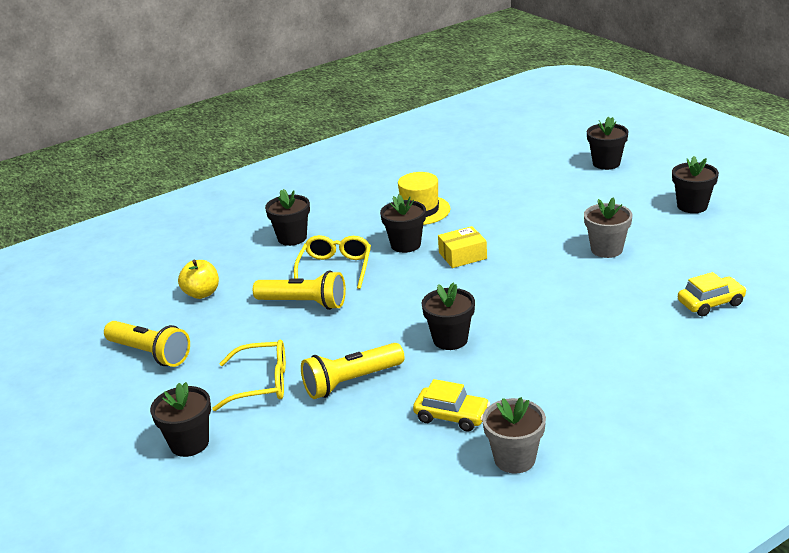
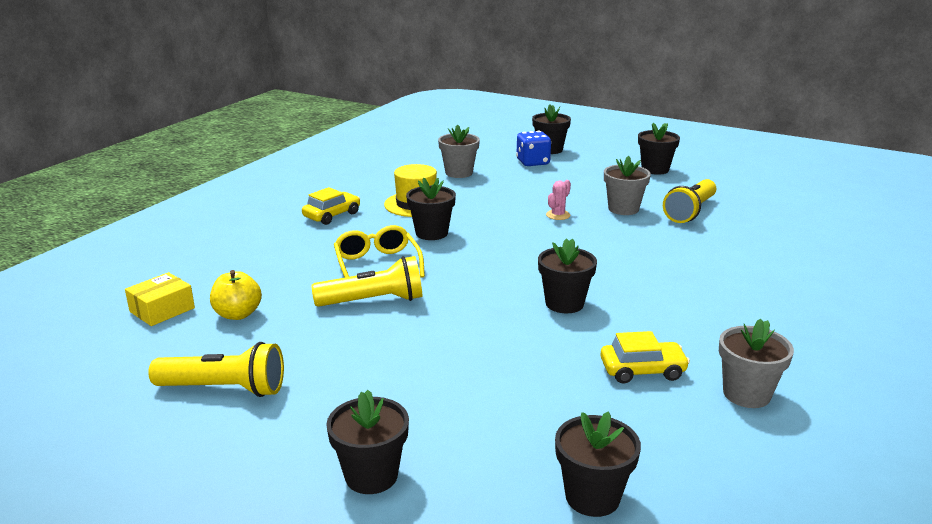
camera: 30 degrees left, 5 degrees down
(262, 383) = (402, 388): yellow glasses -> none
(292, 238) = (300, 246): black flower pot -> black flower pot (592, 497)
(351, 382) = (504, 363): yellow flashlight -> yellow flashlight (690, 212)
(462, 256) = (498, 233): yellow box -> yellow box (162, 310)
(489, 180) = (459, 173): none -> grey flower pot
(535, 245) = (558, 215): none -> pink cactus
(572, 178) = (532, 162): none -> blue dice
(711, 303) = (754, 233): yellow car -> yellow car (332, 215)

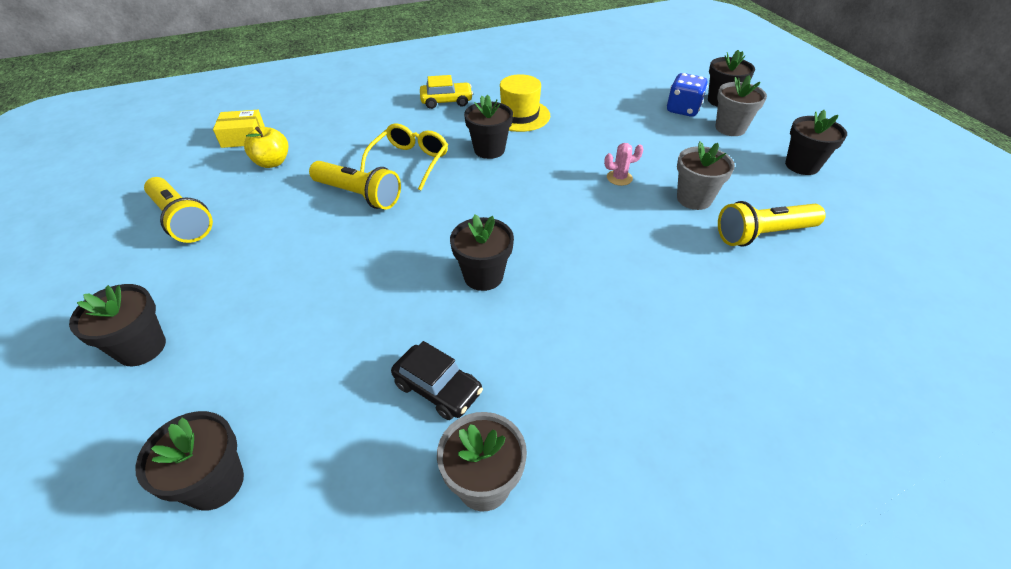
camera: 40 degrees right, 20 degrees up
(459, 173) = (599, 96): grey flower pot -> grey flower pot (730, 128)
(642, 370) = (437, 388): yellow car -> black car

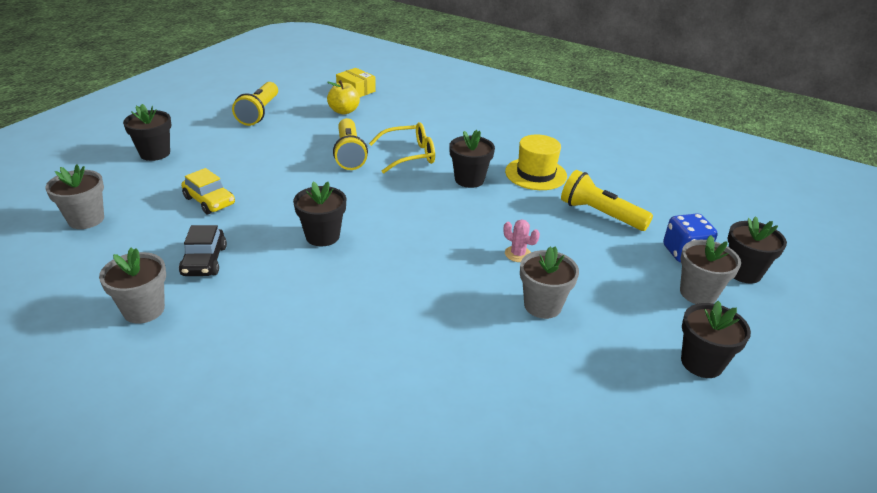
camera: 50 degrees right, 10 degrees down
(215, 483) = (86, 219): black flower pot -> grey flower pot
(446, 101) = (505, 136): yellow car -> yellow car (209, 201)
(763, 234) = (541, 365): yellow flashlight -> yellow flashlight (600, 214)

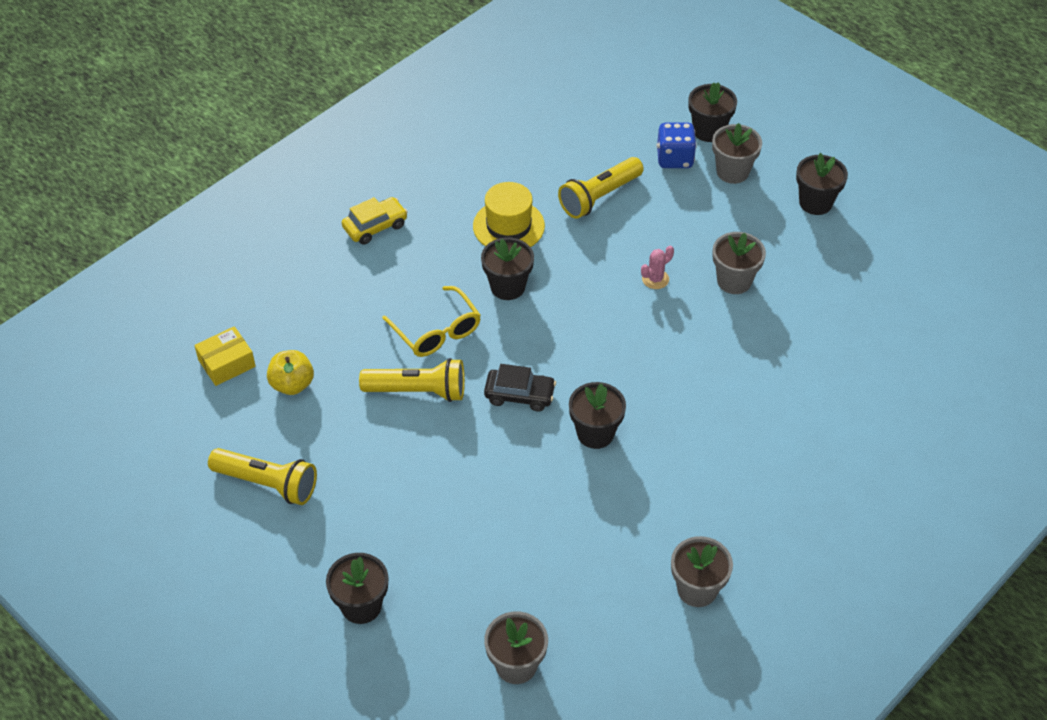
camera: 75 degrees left, 15 degrees up
(204, 261) = (623, 540): black car -> black car (519, 395)
(209, 201) = (500, 539): yellow car -> yellow car (375, 226)
(409, 155) = (437, 331): yellow glasses -> yellow glasses turned 150 degrees clockwise

